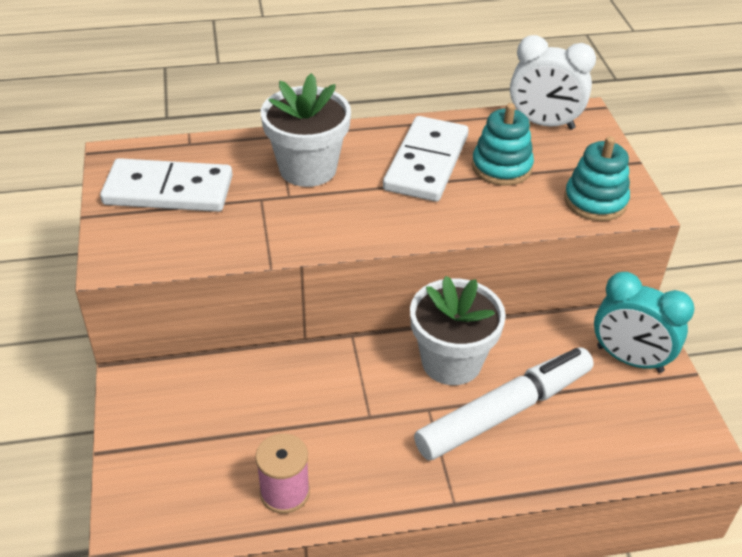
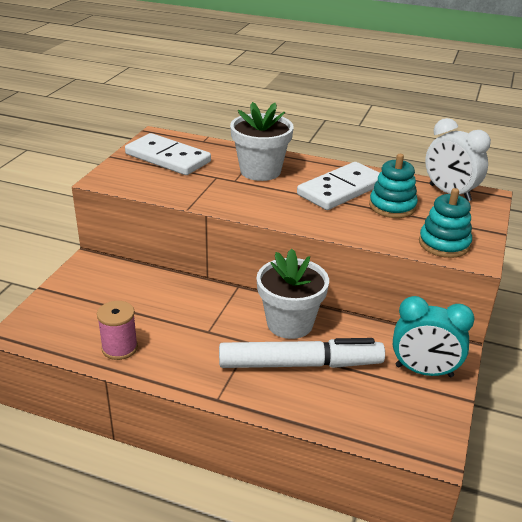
camera: 30 degrees right, 10 degrees down
(629, 359) = (424, 371): turquoise clock -> turquoise clock turned 45 degrees counterclockwise

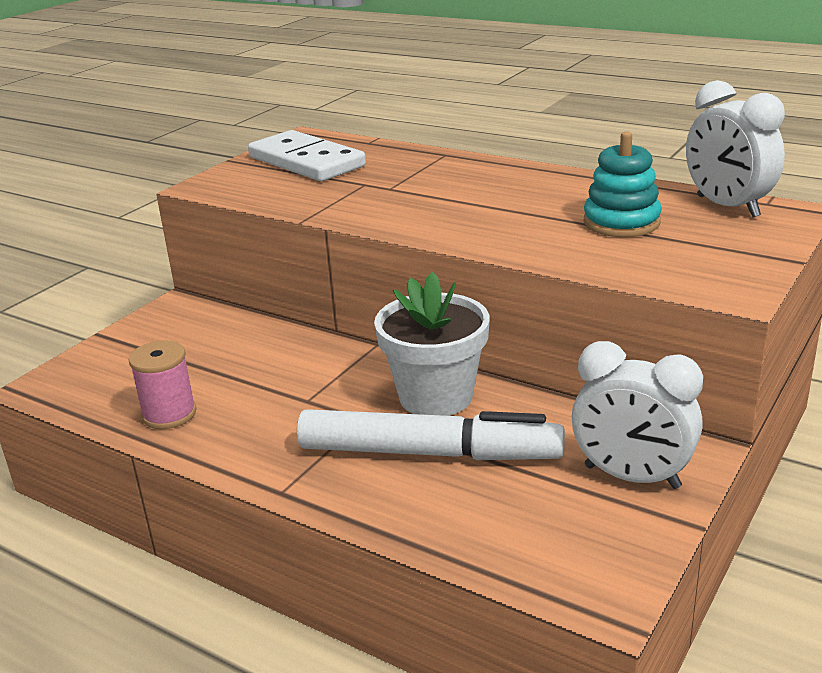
camera: 15 degrees right, 5 degrees down
(260, 171) = (434, 177): white flower pot -> none
(341, 190) = (548, 200): white domino -> none
(424, 371) = (632, 477): turquoise clock -> white clock
(444, 244) = (687, 272): turquoise stacking toy -> none

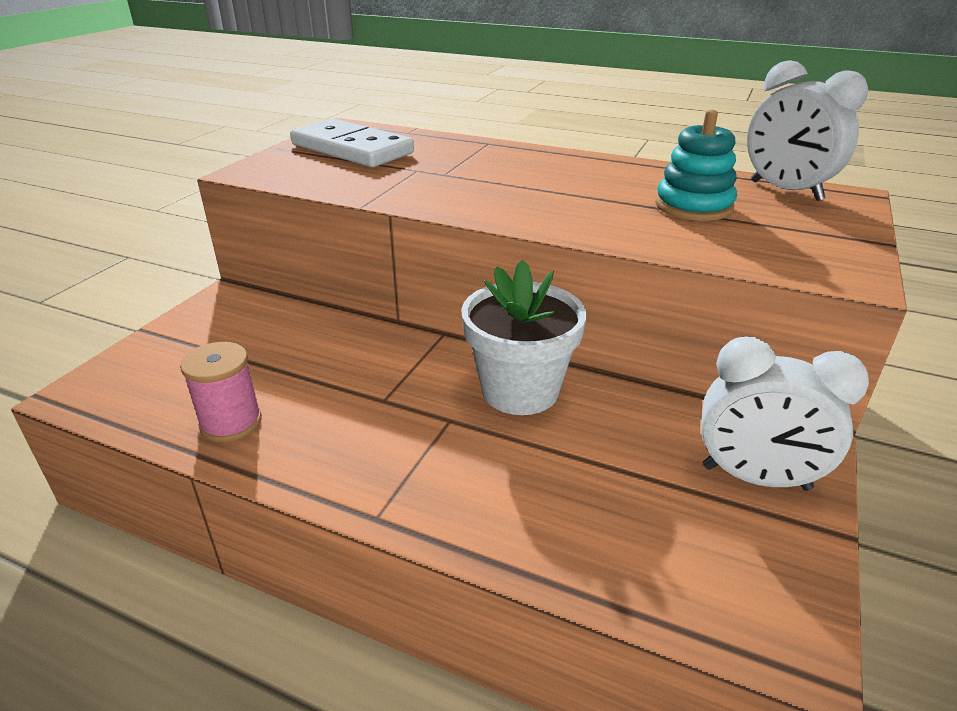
camera: 10 degrees left, 5 degrees up
(429, 453) = (532, 459): white marker -> none

